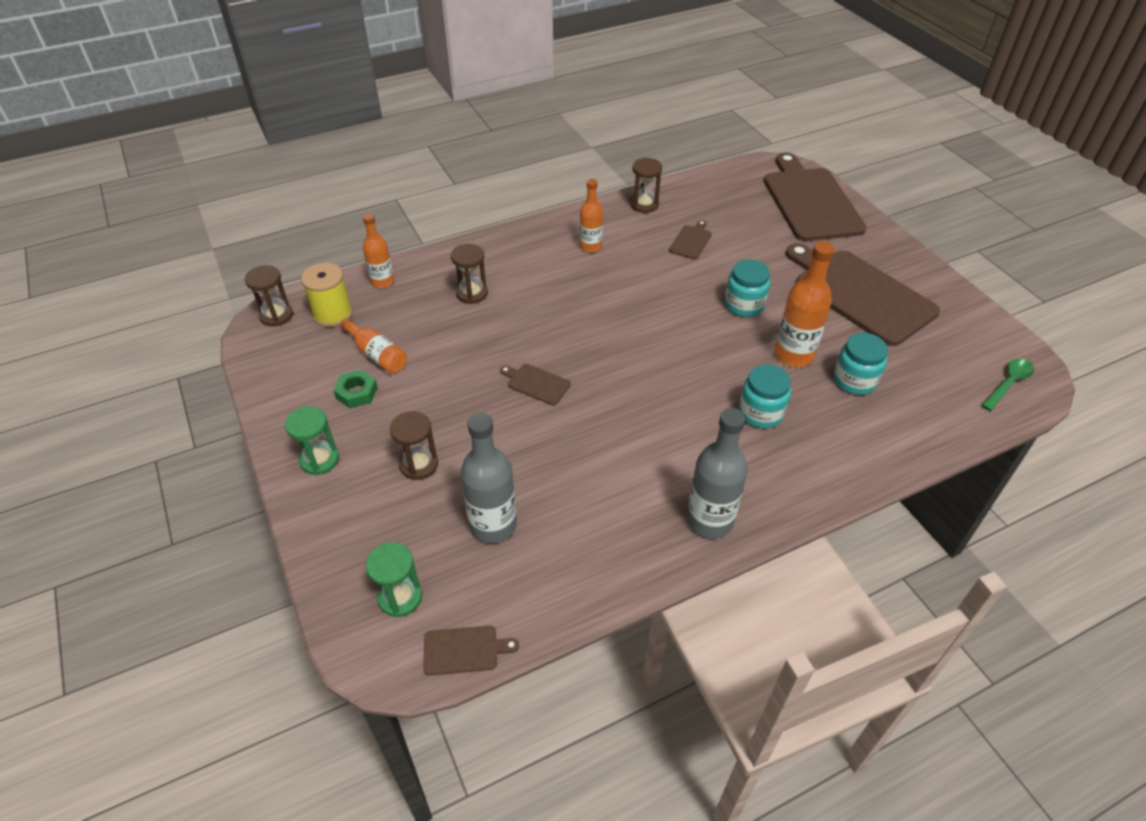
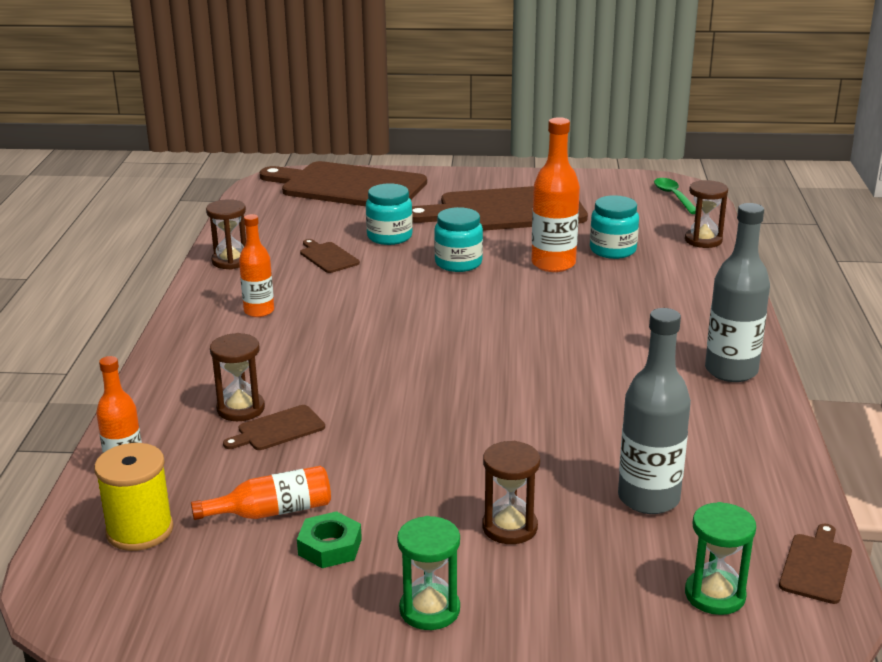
camera: 60 degrees left, 20 degrees down
(276, 315) = (74, 586): brown hourglass -> brown hourglass (703, 240)
(536, 383) = (451, 409): brown cutting board -> brown cutting board (278, 429)
(761, 413) = (614, 303): turquoise jar -> turquoise jar (389, 237)

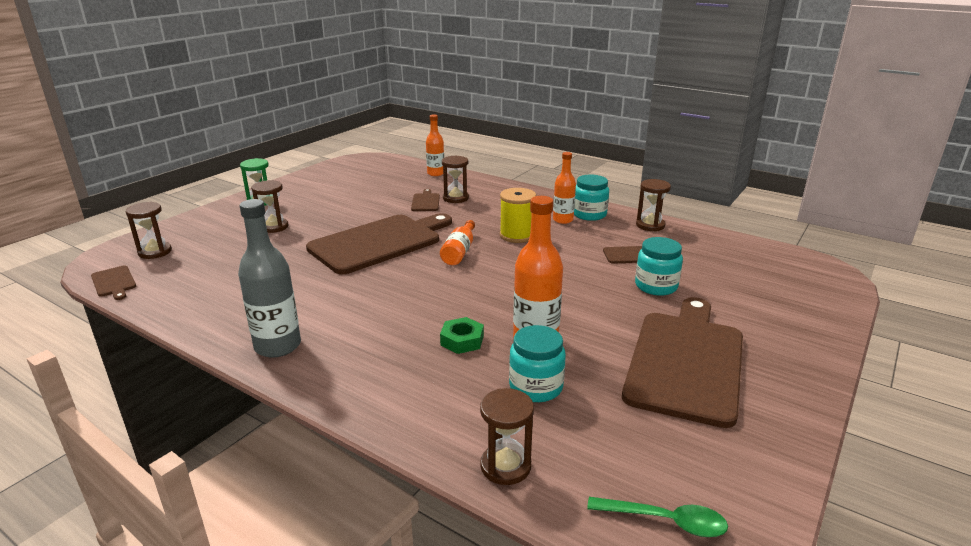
camera: 120 degrees right, 0 degrees up
(140, 530) = (390, 170): yellow spool -> yellow spool (517, 235)
(272, 511) = (365, 190): orange bottle -> orange bottle (459, 251)
(330, 547) = (325, 194): green nut -> green nut (462, 340)
(348, 186) = (798, 298): brown cutting board -> brown cutting board (379, 242)
(458, 263) = (577, 299): turquoise jar -> turquoise jar (589, 214)
(648, 498) = (230, 263): grey bottle -> none
(715, 595) = (155, 252): green hourglass -> brown hourglass

